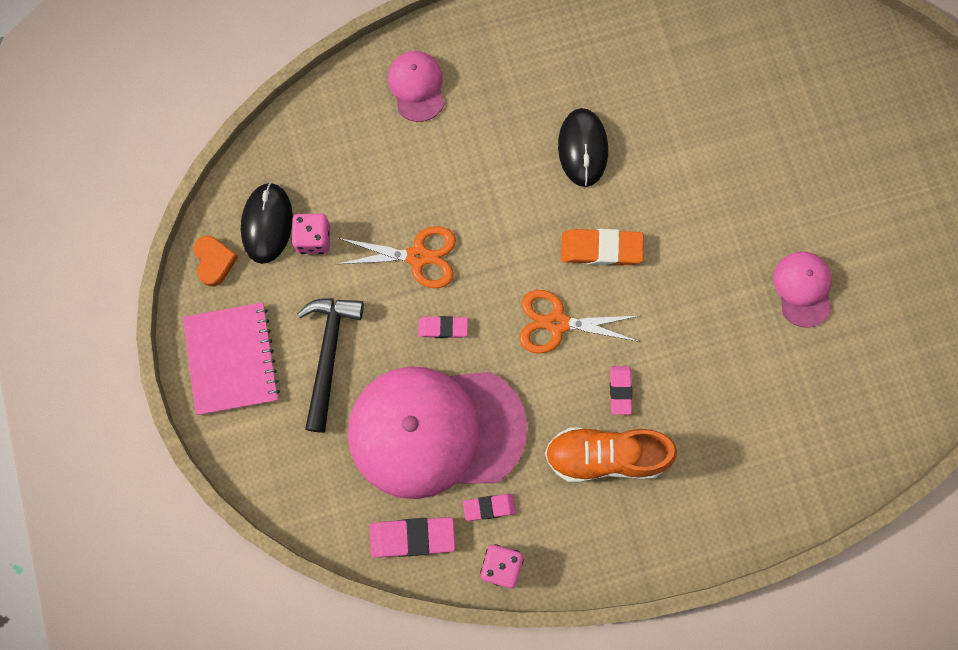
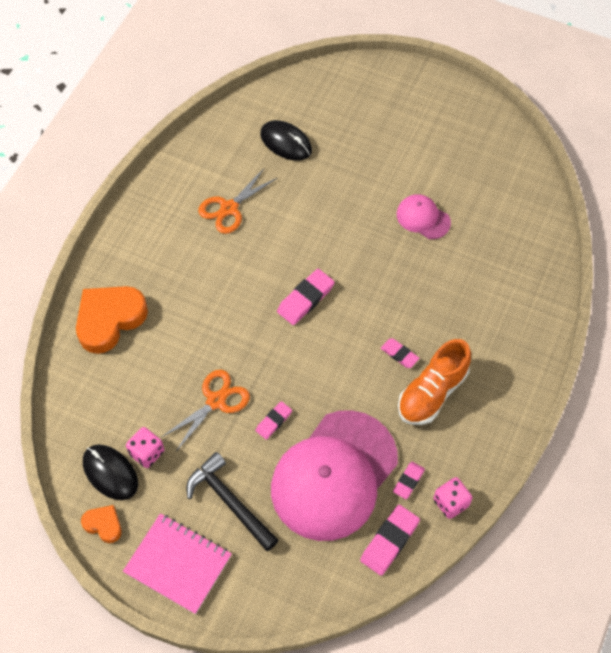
camera: 50 degrees left, 15 degrees down
(416, 87) = (109, 320): pink cap -> orange heart
(557, 323) = (328, 356): orange scissors -> orange scissors (229, 208)
(583, 148) = (236, 262): black mouse -> black mouse (286, 142)
(601, 249) = (305, 299): orange eraser -> pink eraser

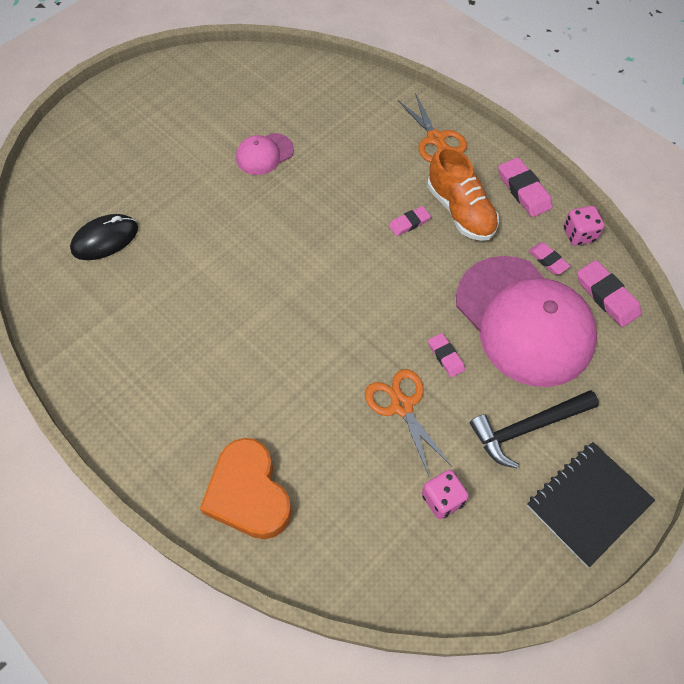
camera: 70 degrees left, 0 degrees up
(103, 524) = (520, 575): orange heart -> none
(110, 473) = (456, 549): black mouse -> none
(178, 564) = (588, 503): pink notebook -> black notebook
(229, 208) = (160, 320): orange scissors -> orange scissors (435, 139)
(305, 299) = (311, 282): pink eraser -> pink eraser (523, 190)

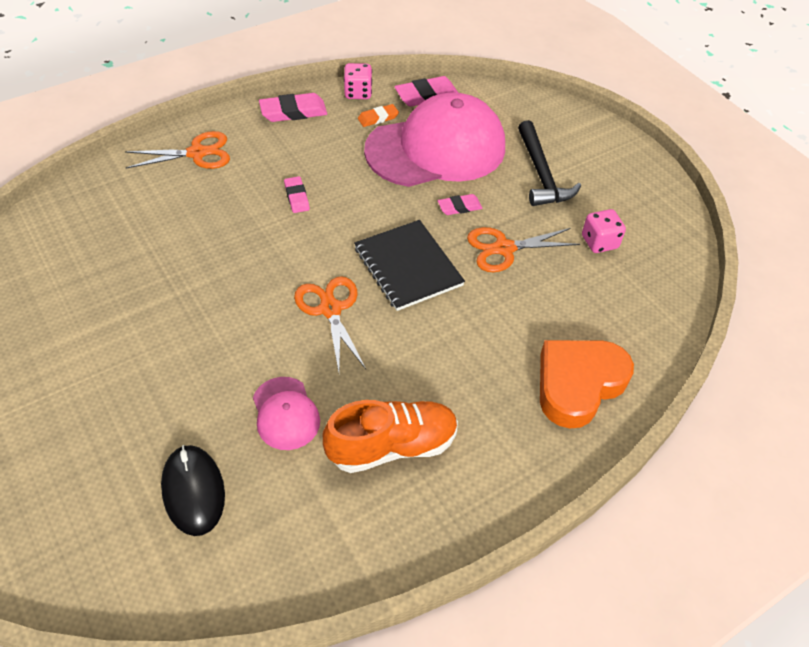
camera: 80 degrees left, 10 degrees down
(248, 493) = (578, 384): orange heart -> orange heart turned 150 degrees clockwise
(264, 154) = (138, 298): pink cap -> pink cap (285, 413)
(286, 280) = (330, 309): none -> orange scissors
(460, 211) = (298, 158): orange shoe -> orange shoe (392, 446)
(548, 260) = (378, 118): pink eraser -> orange eraser
(588, 503) = (612, 158): black notebook -> black notebook (408, 267)

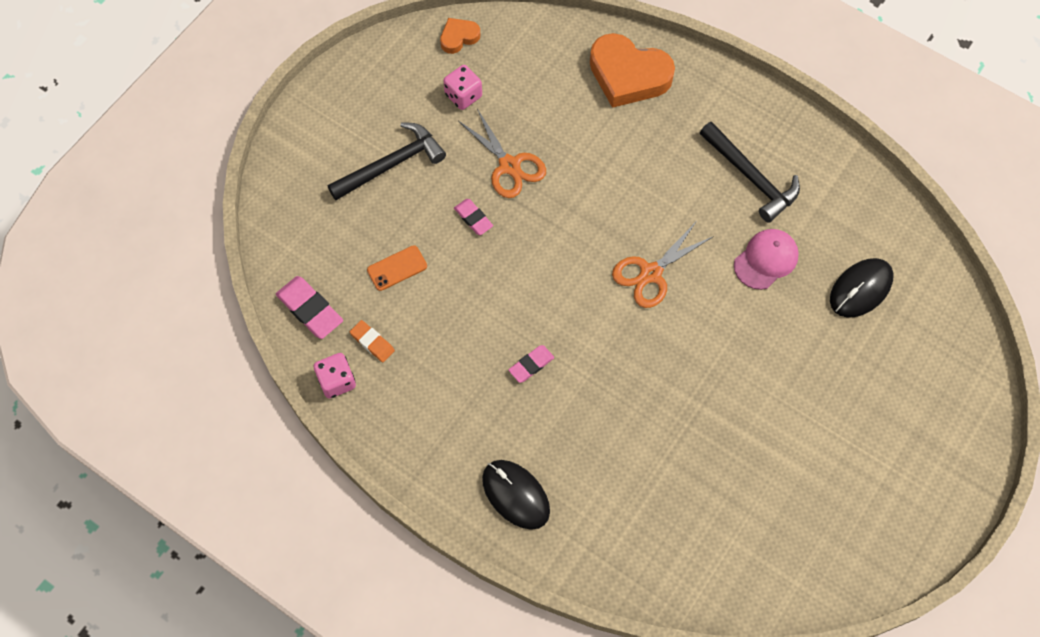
camera: 110 degrees left, 15 degrees up
(197, 153) = (515, 495): orange scissors -> black mouse
(293, 111) = (401, 433): pink eraser -> none
(392, 446) = (751, 177): orange shoe -> black hammer
(408, 267) = (571, 233): black notebook -> none
(436, 148) = (397, 268): pink cap -> orange phone
(673, 261) = (459, 37): none -> orange heart

